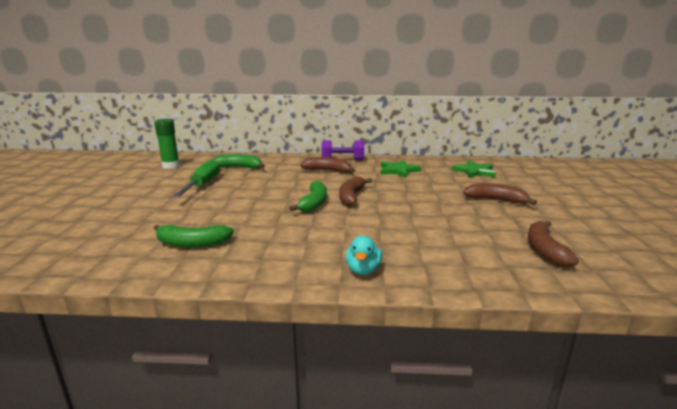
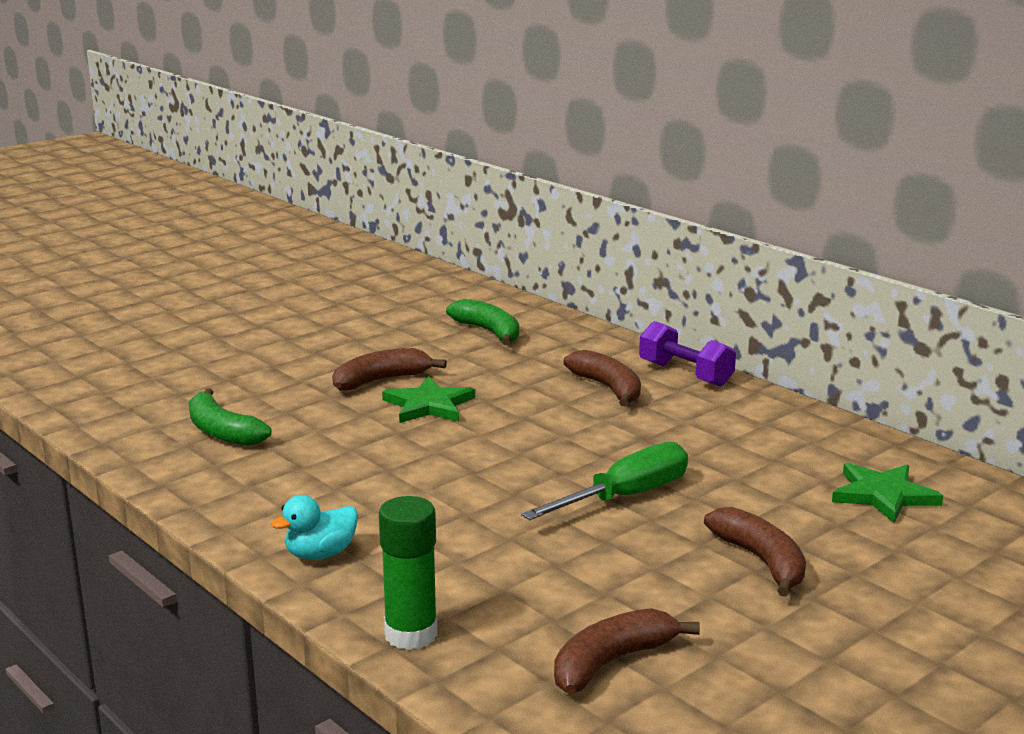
camera: 45 degrees right, 0 degrees up
(171, 166) = (405, 295): green glue stick -> green glue stick (411, 634)
(203, 184) = (385, 346): green screwdriver -> green screwdriver (625, 497)
(314, 203) = (461, 438): green banana -> none
(351, 197) = (537, 450): brown banana -> brown banana (381, 380)
(398, 170) = (733, 434): green star -> green star (429, 405)

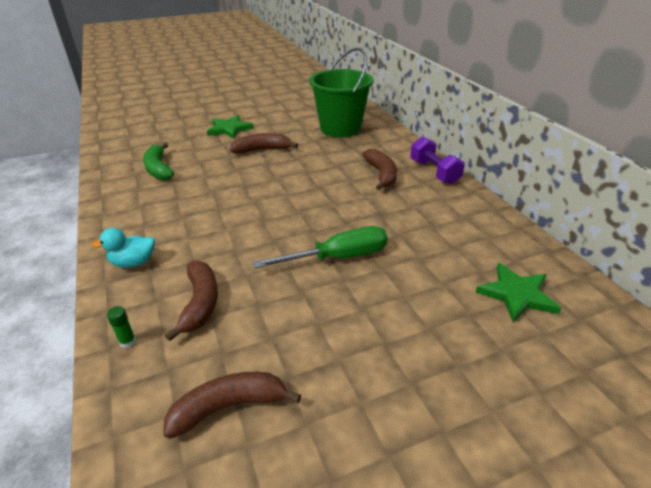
camera: 20 degrees right, 15 degrees up
(411, 634) = (127, 342): green glue stick -> green glue stick, size x0.45
(429, 405) = (274, 169): green star -> green star (229, 129)
(489, 332) = (340, 128): green banana -> green bucket
(761, 561) = (394, 336): brown banana -> brown banana (200, 303)

